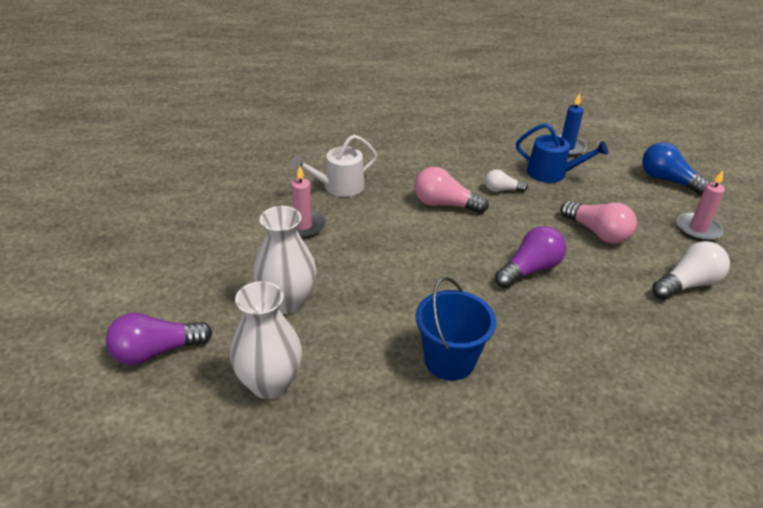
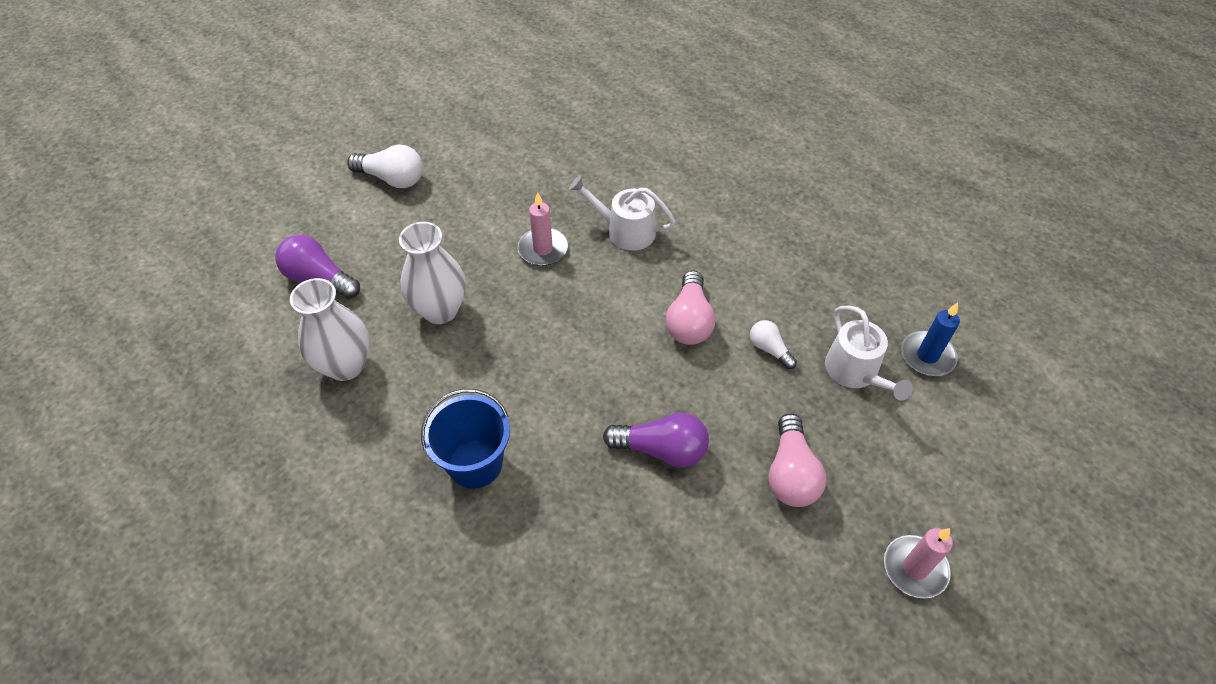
camera: 50 degrees right, 15 degrees up
(444, 204) = (689, 321): pink light bulb -> pink light bulb turned 150 degrees counterclockwise
(551, 173) = (855, 372): blue watering can -> white watering can
(667, 180) = (985, 489): blue light bulb -> none
(687, 284) = (790, 605): white light bulb -> white light bulb (392, 179)

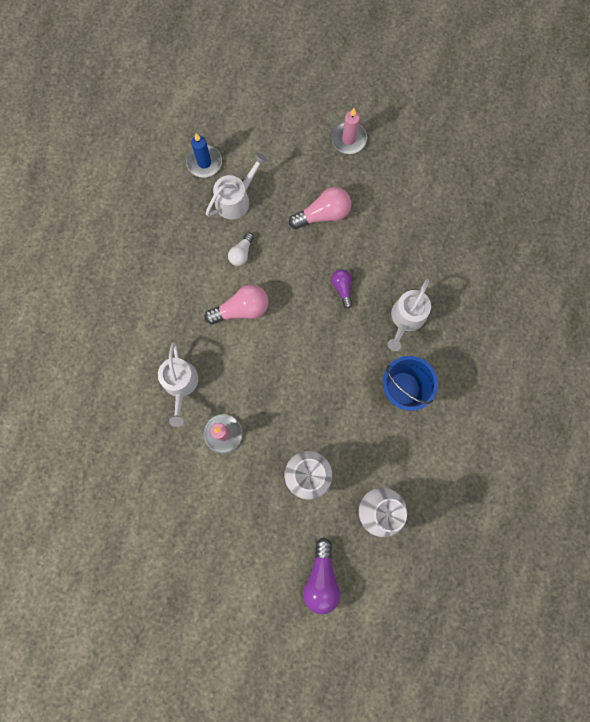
camera: 115 degrees left, 25 degrees up
(392, 179) = (203, 589): white light bulb -> none
(573, 516) = (406, 318): none -> white watering can
(661, 449) = (342, 288): purple light bulb -> purple light bulb, size x0.60

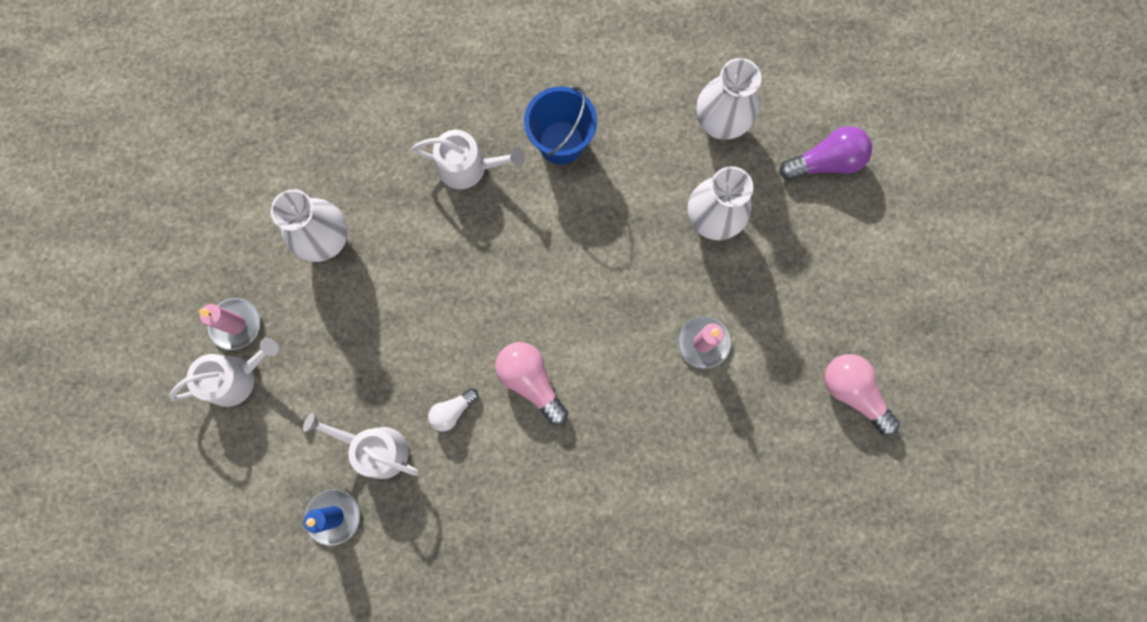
camera: 110 degrees left, 0 degrees up
(180, 384) = (661, 423): white watering can -> white watering can (236, 378)
(241, 253) = (452, 411): white light bulb -> white light bulb turned 135 degrees clockwise
(323, 214) = (359, 320): pink light bulb -> pink light bulb (853, 392)
(342, 288) = (456, 260): purple light bulb -> none
(385, 210) = (327, 240): none -> white vase

